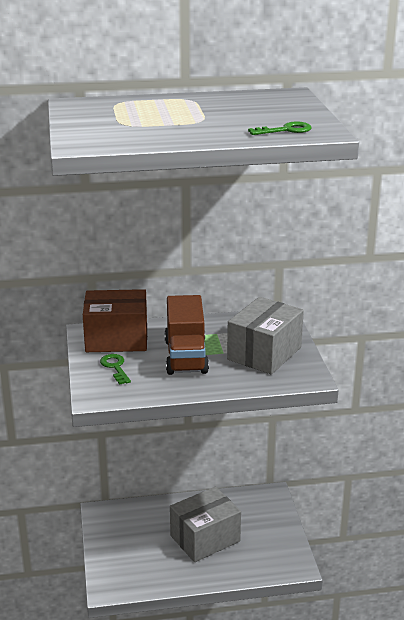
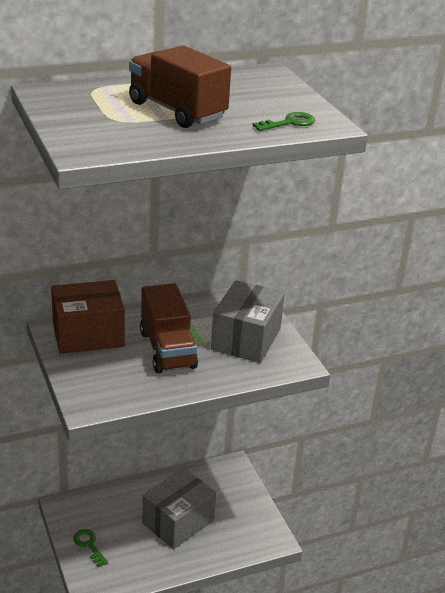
camera: 15 degrees left, 5 degrees up
(115, 367) = (97, 369): green key -> green key (89, 545)
(184, 119) = (177, 111): none -> brown truck

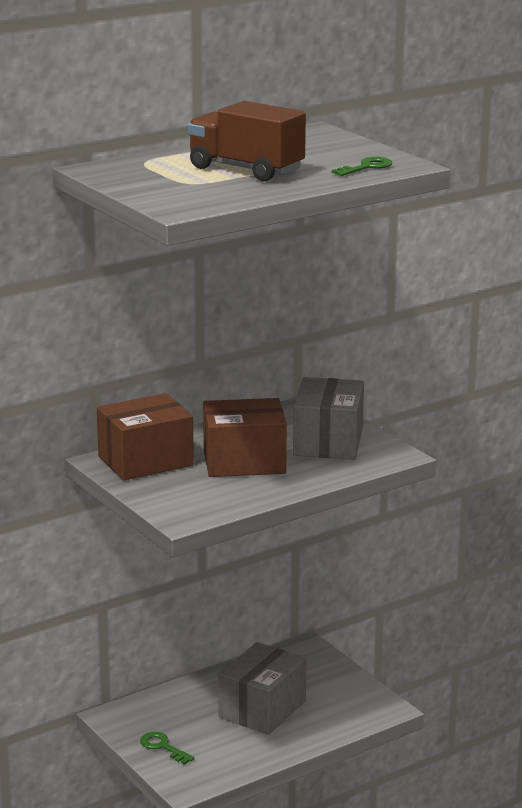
camera: 10 degrees left, 10 degrees down
(167, 350) = (244, 462): brown truck -> brown box

